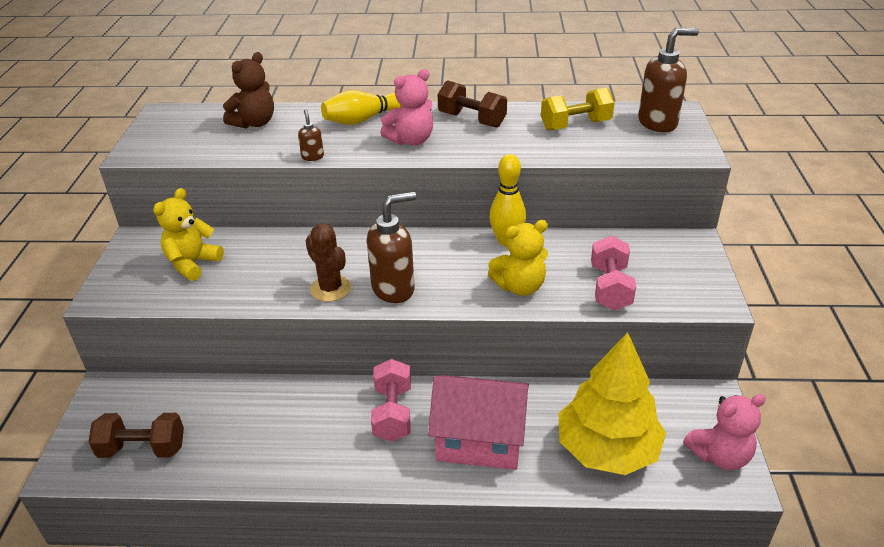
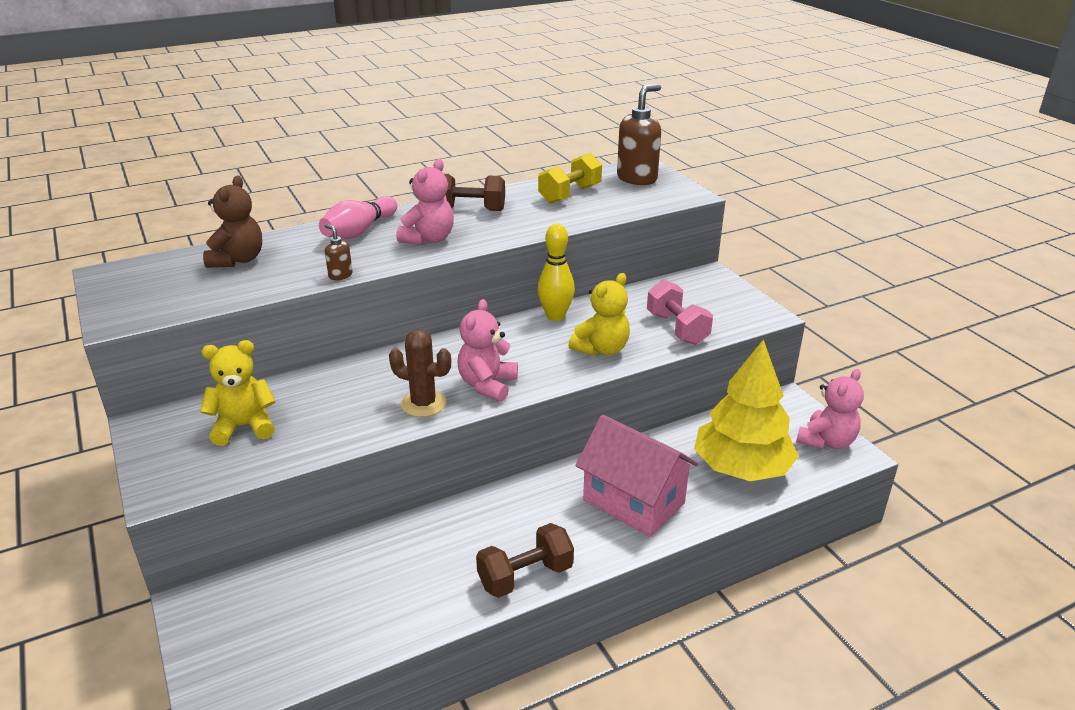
camera: 30 degrees left, 5 degrees down
(143, 449) = (296, 641): brown dumbbell -> brown dumbbell (525, 576)
(192, 264) = (244, 426): yellow teddy bear -> yellow teddy bear turned 75 degrees clockwise
(364, 119) = (359, 231): yellow bowling pin -> pink bowling pin
(392, 413) = (535, 508): pink dumbbell -> none
(394, 289) = (487, 385): brown soap dispenser -> pink teddy bear
(479, 441) = (633, 501): pink house -> pink house turned 60 degrees clockwise

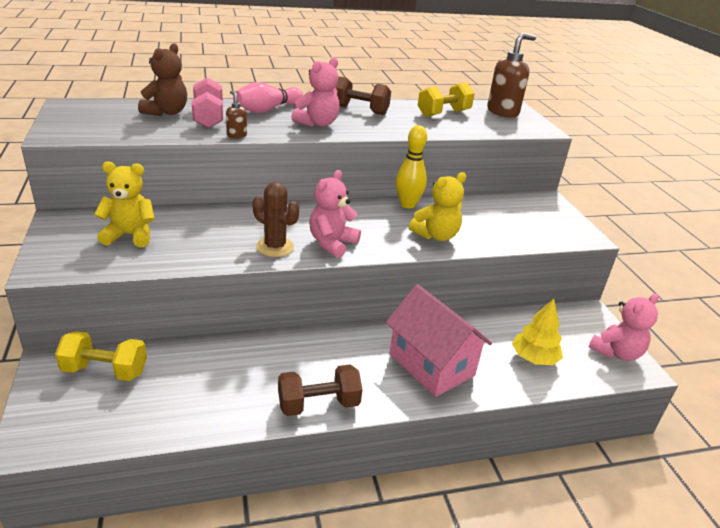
camera: 10 degrees right, 0 degrees up
(263, 596) = (105, 371): none -> yellow dumbbell
(677, 328) = (505, 232): pink dumbbell -> pink dumbbell (208, 118)
(741, 468) = (534, 358): yellow tree -> yellow tree, size x0.56

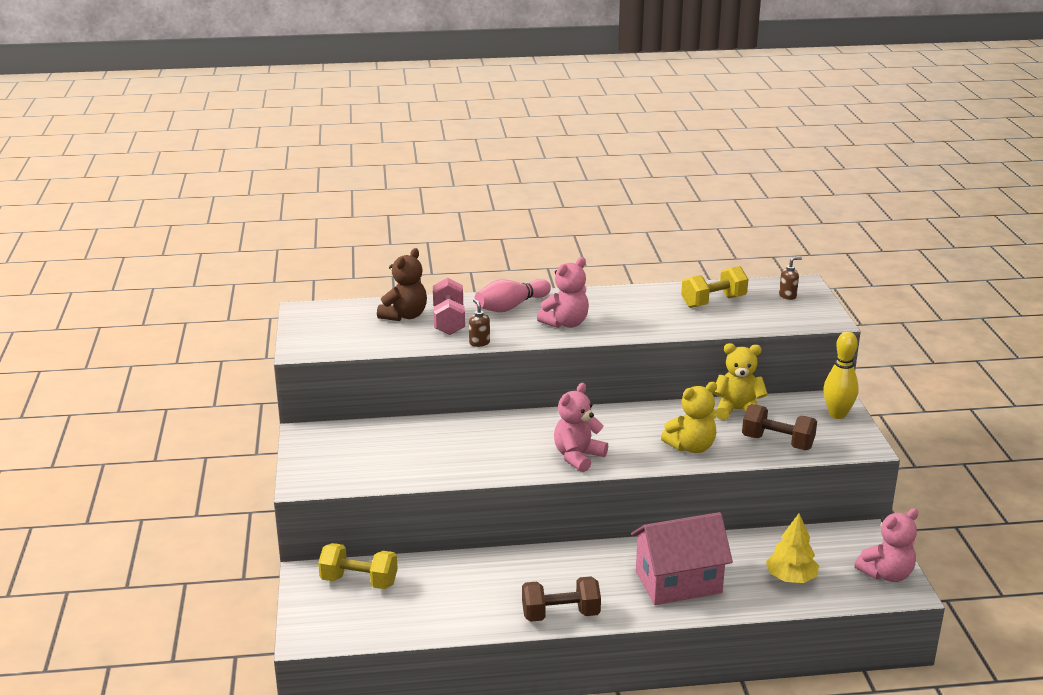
camera: 10 degrees right, 5 degrees down
(130, 235) = (376, 450): yellow teddy bear -> yellow teddy bear (737, 411)
(275, 247) = (519, 461): brown cactus -> none
(359, 110) = (615, 302): brown dumbbell -> brown dumbbell (777, 442)
(407, 205) = (666, 411): yellow bowling pin -> yellow bowling pin (837, 414)
(431, 365) = (678, 582): pink house -> pink house turned 75 degrees counterclockwise
(503, 112) = (788, 296): brown soap dispenser -> brown soap dispenser, size x0.47

